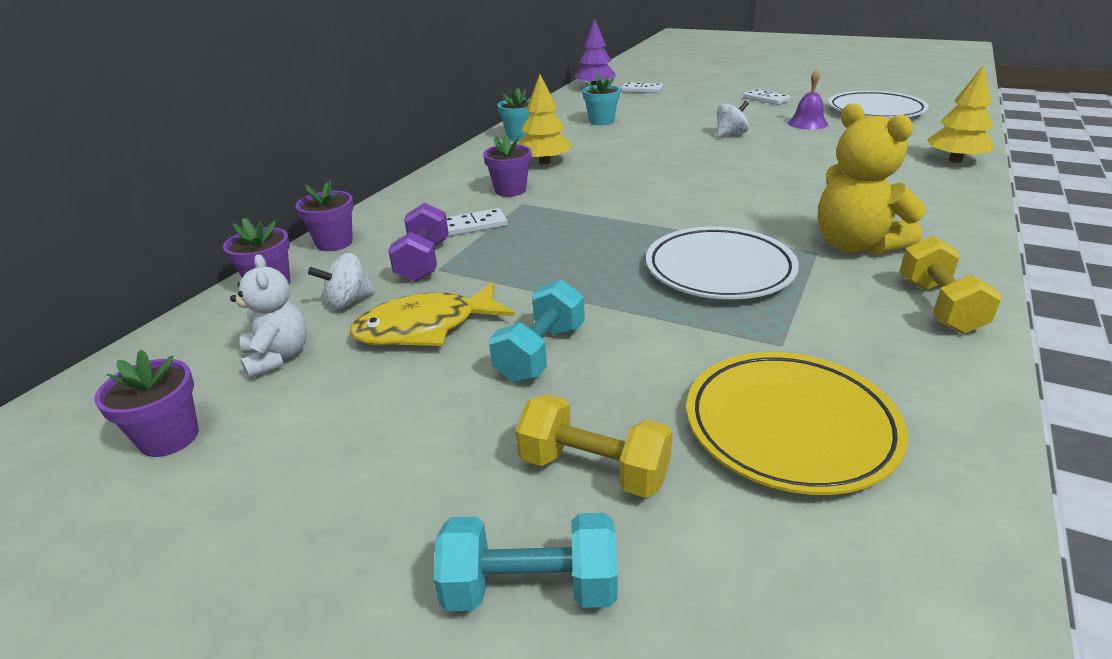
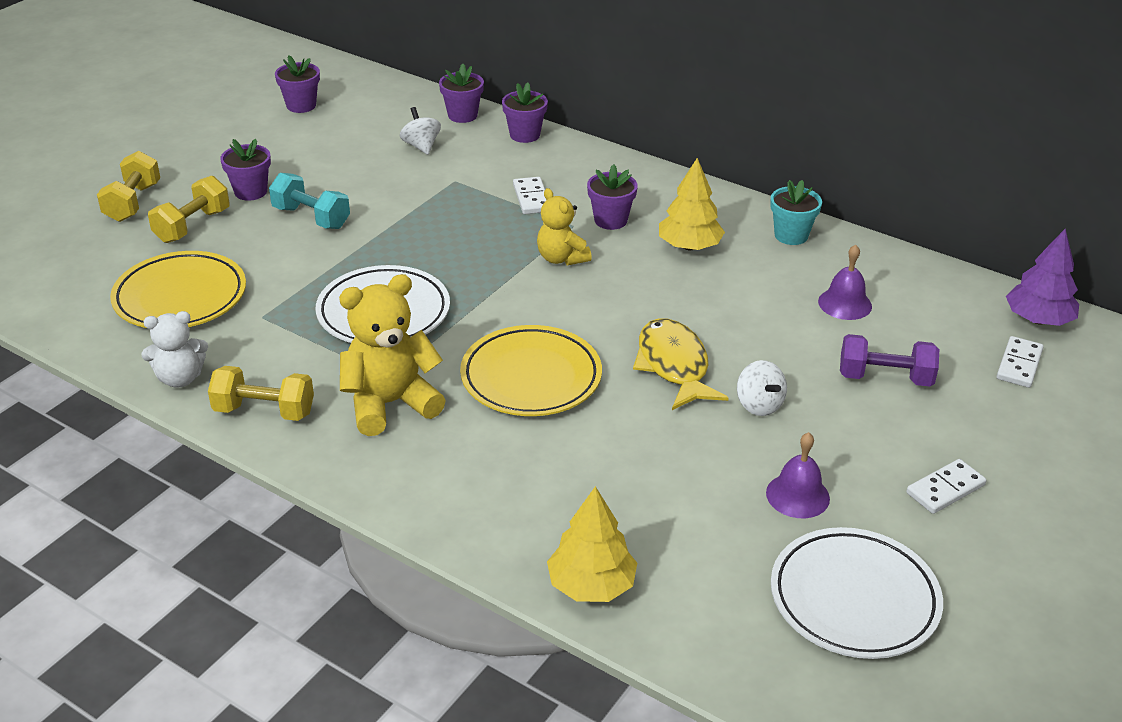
camera: 95 degrees right, 5 degrees up
(278, 357) = (362, 127): white teddy bear -> white teddy bear (180, 378)
(423, 261) = (470, 174): purple dumbbell -> purple dumbbell (885, 378)
(425, 328) = (368, 176): yellow fish -> yellow fish (674, 366)
(474, 428) = (251, 192): none -> purple flower pot
(530, 588) = (133, 202): turquoise dumbbell -> yellow dumbbell
(580, 203) = (561, 258): none -> yellow teddy bear
(601, 121) = (845, 303): turquoise flower pot -> purple bell
(763, 196) = (531, 377): none -> yellow plate

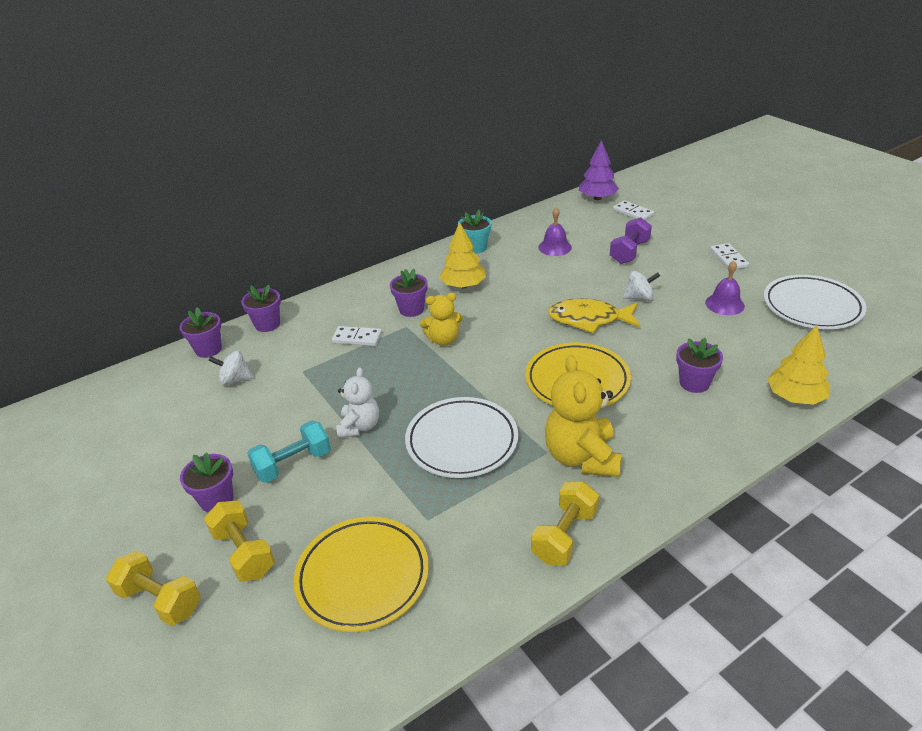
camera: 65 degrees left, 0 degrees up
(180, 378) = (494, 591): white teddy bear -> white teddy bear (359, 426)
(301, 105) = (93, 442): purple flower pot -> purple flower pot (694, 383)

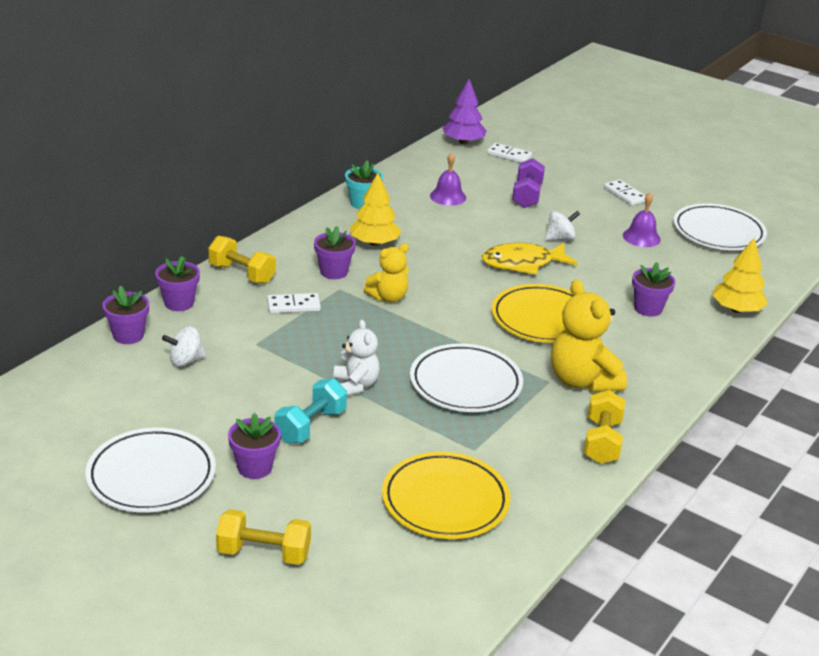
camera: 25 degrees left, 5 degrees down
(128, 492) = (151, 476): none -> white plate
(244, 553) = (318, 503): yellow dumbbell -> yellow dumbbell (242, 274)

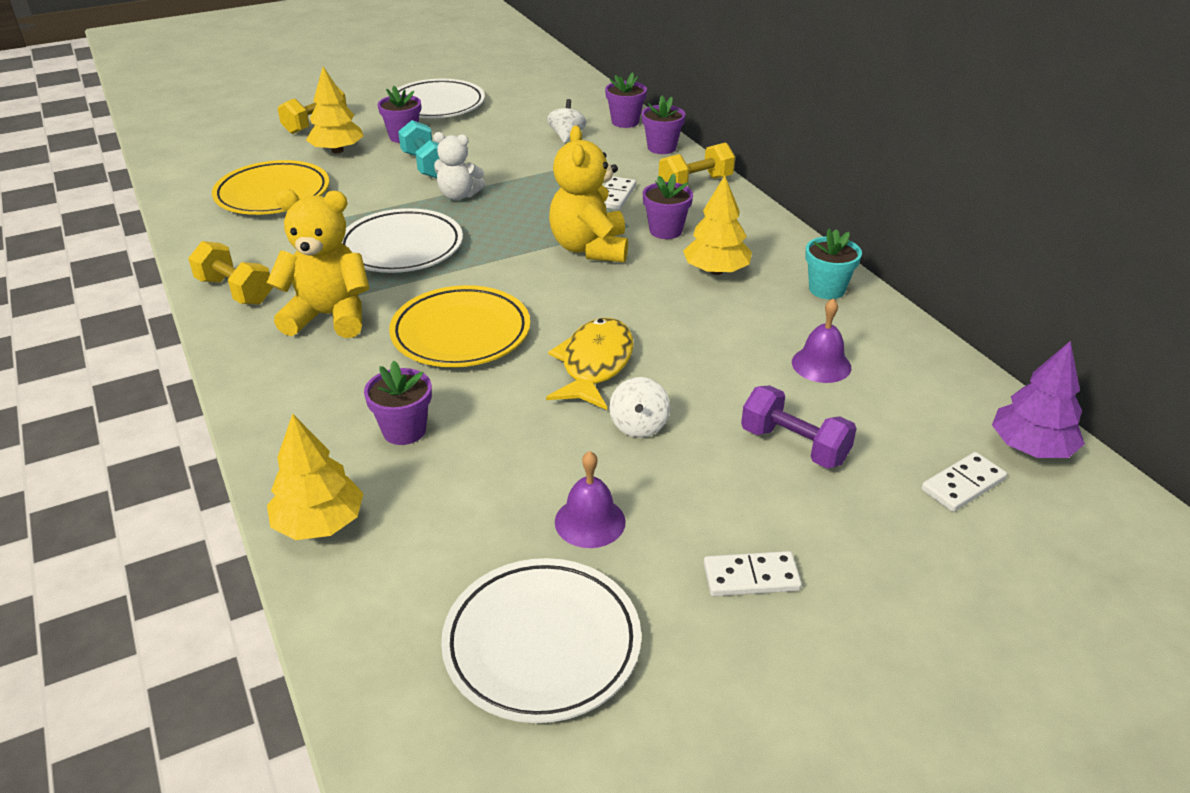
camera: 120 degrees right, 5 degrees up
(320, 501) = (337, 150): none -> yellow tree
(388, 297) = (590, 248): yellow teddy bear -> yellow teddy bear, size x1.60

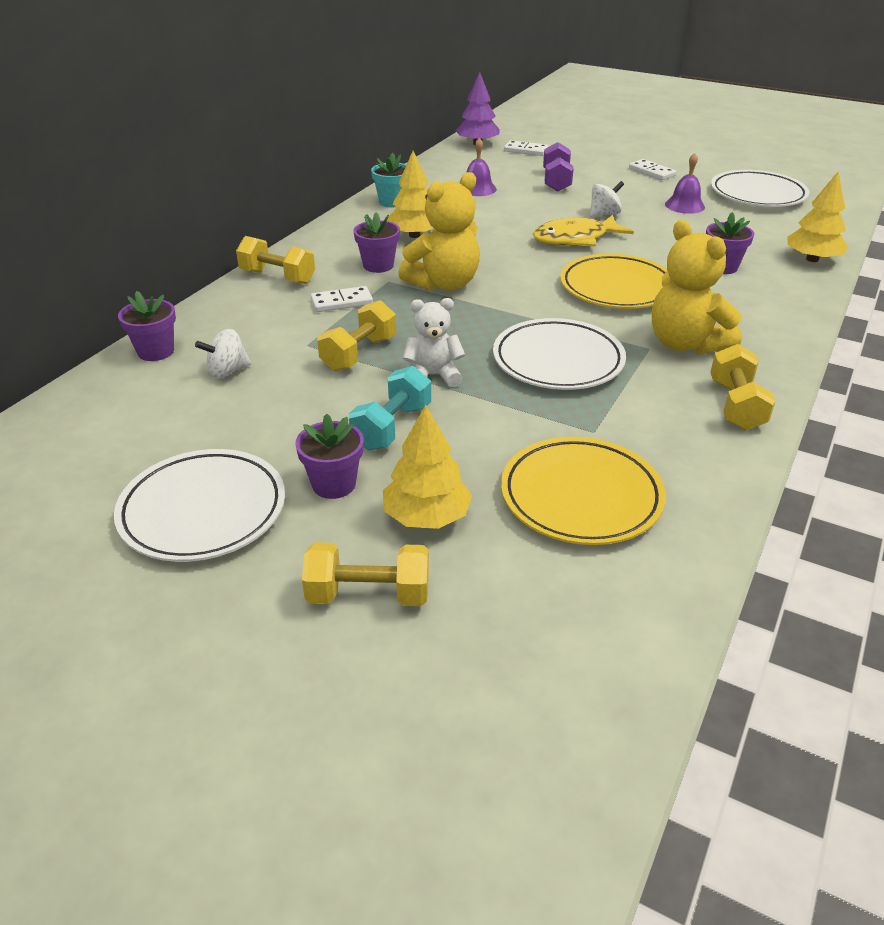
camera: 125 degrees left, 0 degrees up
(458, 195) = (433, 376): white teddy bear -> white teddy bear turned 75 degrees counterclockwise
(526, 180) = (359, 354): none -> yellow dumbbell
(661, 148) = (211, 312): purple flower pot -> none

